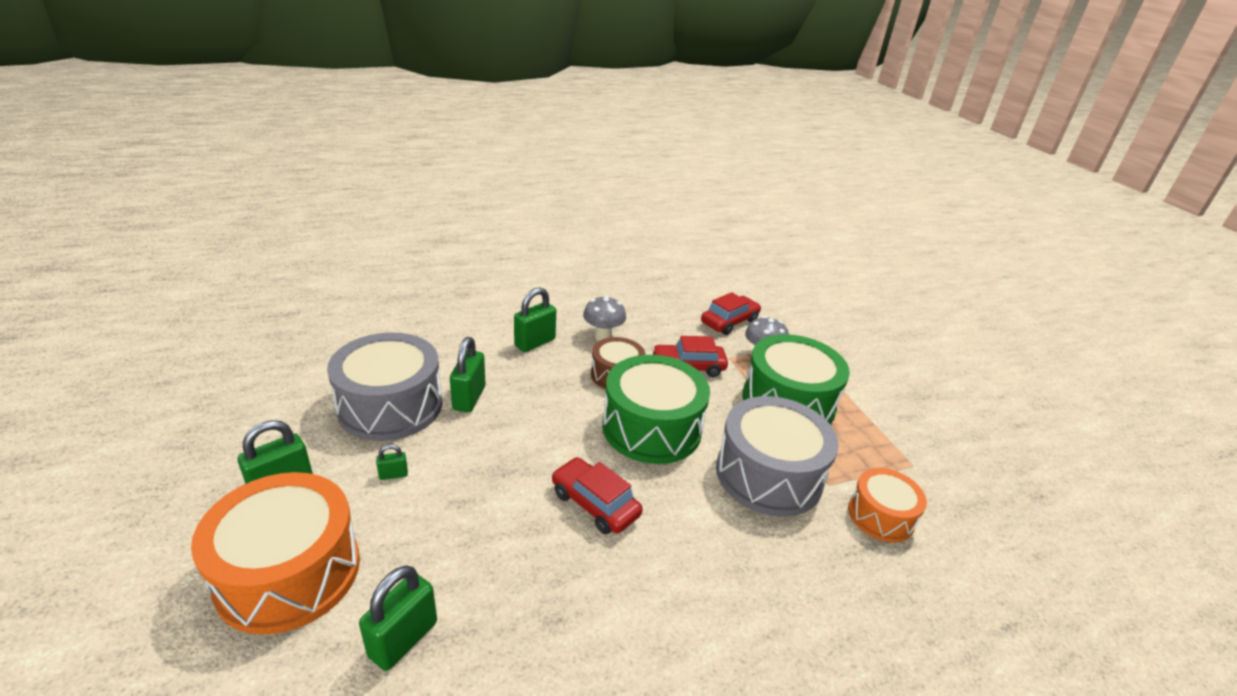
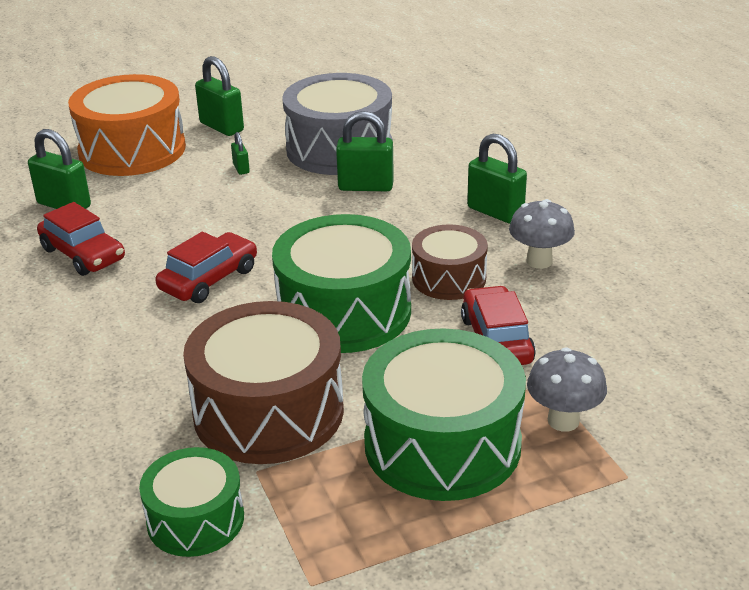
camera: 90 degrees right, 0 degrees up
(729, 322) = (662, 386): red car -> red car (83, 254)
(768, 475) = (268, 411): grey drum -> brown drum
(880, 516) = (195, 519): orange drum -> green drum

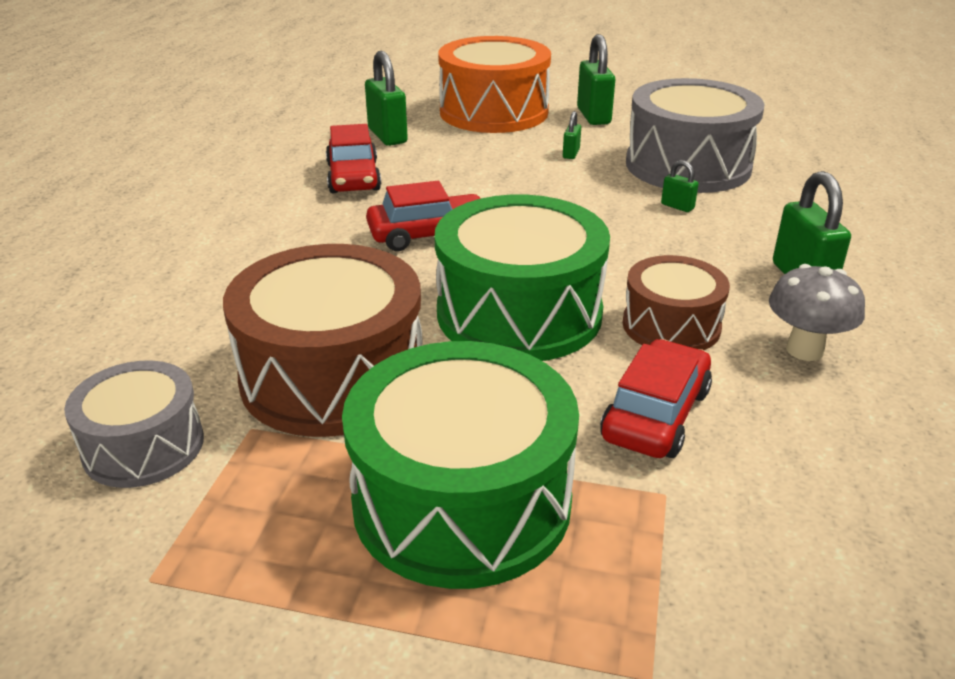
camera: 35 degrees right, 0 degrees up
(195, 519) = (143, 446): green drum -> grey drum
(365, 186) = (677, 206): green padlock -> green padlock, size x0.50
(563, 421) = (638, 552): grey mushroom -> none

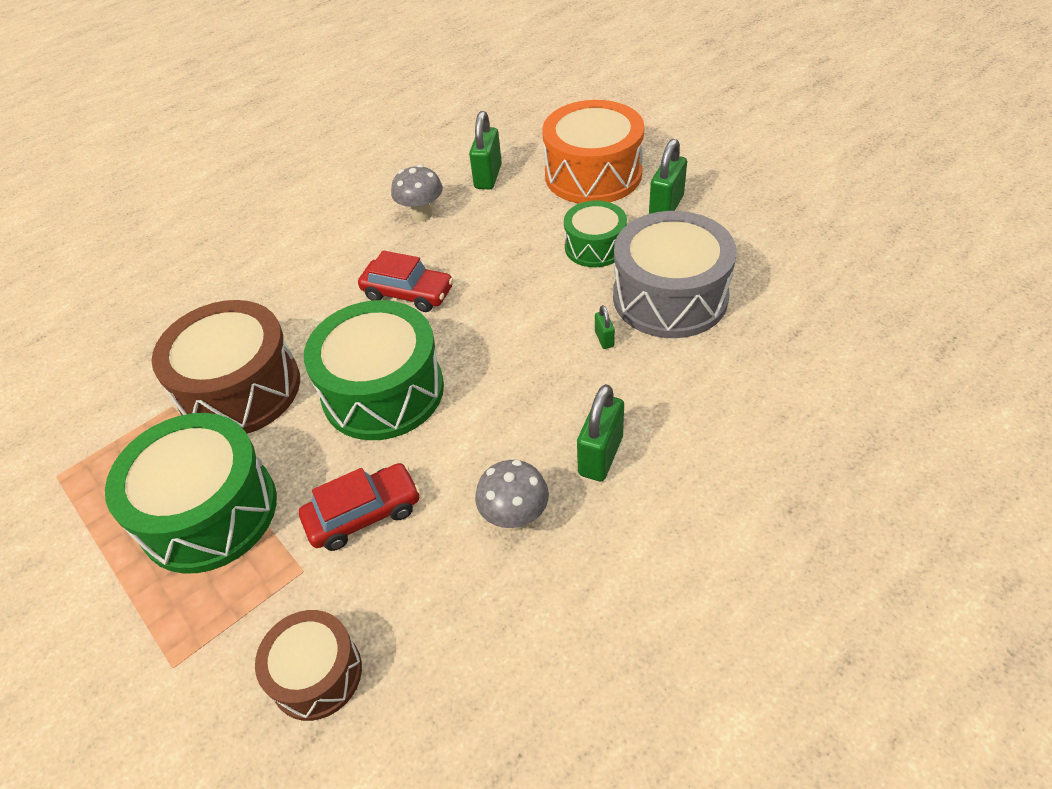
camera: 40 degrees right, 15 degrees up
(143, 446) = (121, 392): grey drum -> none
(353, 177) = (422, 215): red car -> grey mushroom
(571, 154) = (595, 247): green padlock -> green drum
(671, 325) = (458, 450): brown drum -> brown drum (316, 674)

